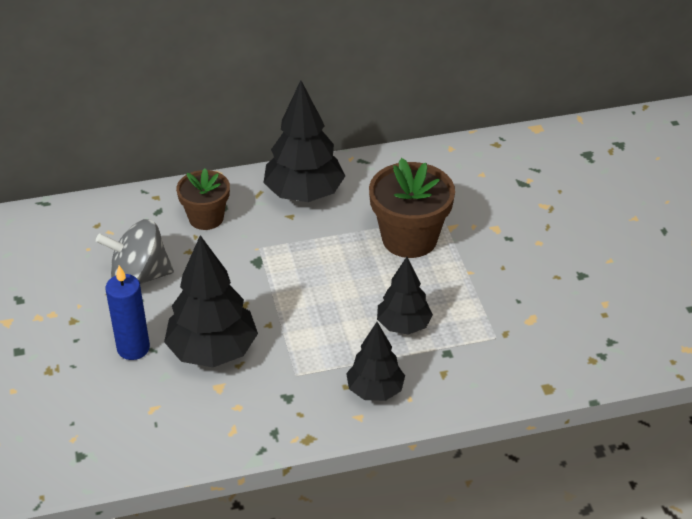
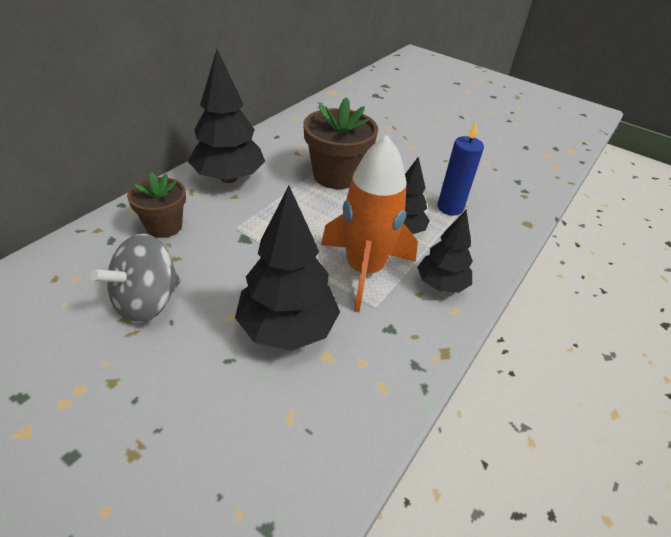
camera: 45 degrees left, 0 degrees up
(133, 348) = (208, 370): blue candle -> blue candle (450, 208)
(324, 341) = (364, 270): none -> orange rocket

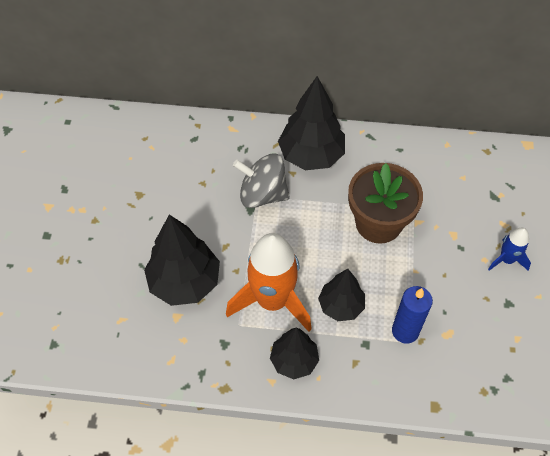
camera: 65 degrees right, 15 degrees up
(147, 302) = (157, 195): grey spinning top -> grey spinning top (262, 194)
(164, 226) = (227, 156): brown flower pot -> none
(419, 138) = (506, 259): none -> blue rocket

